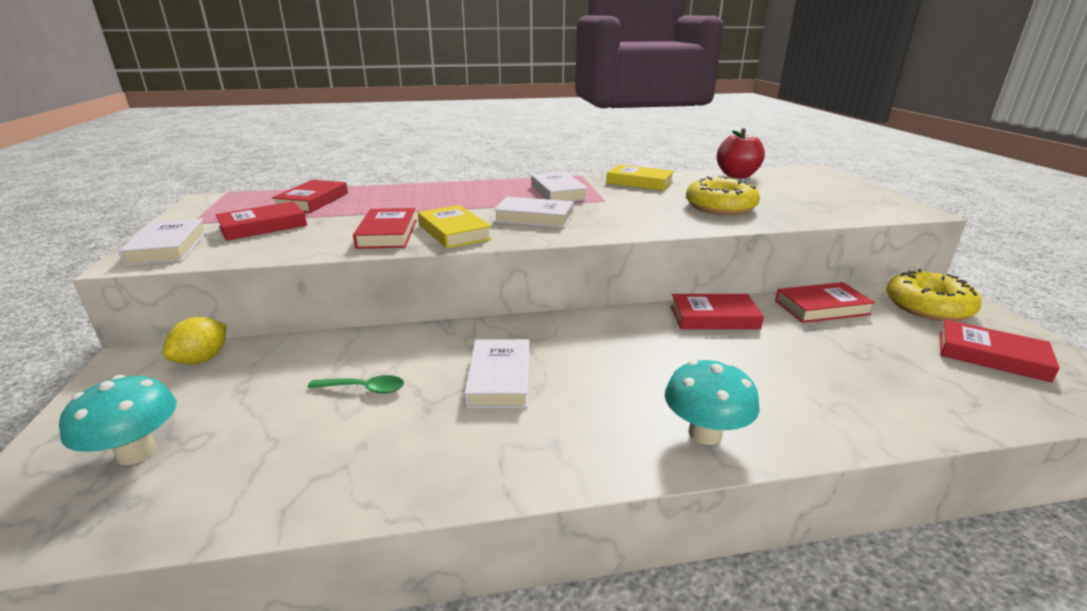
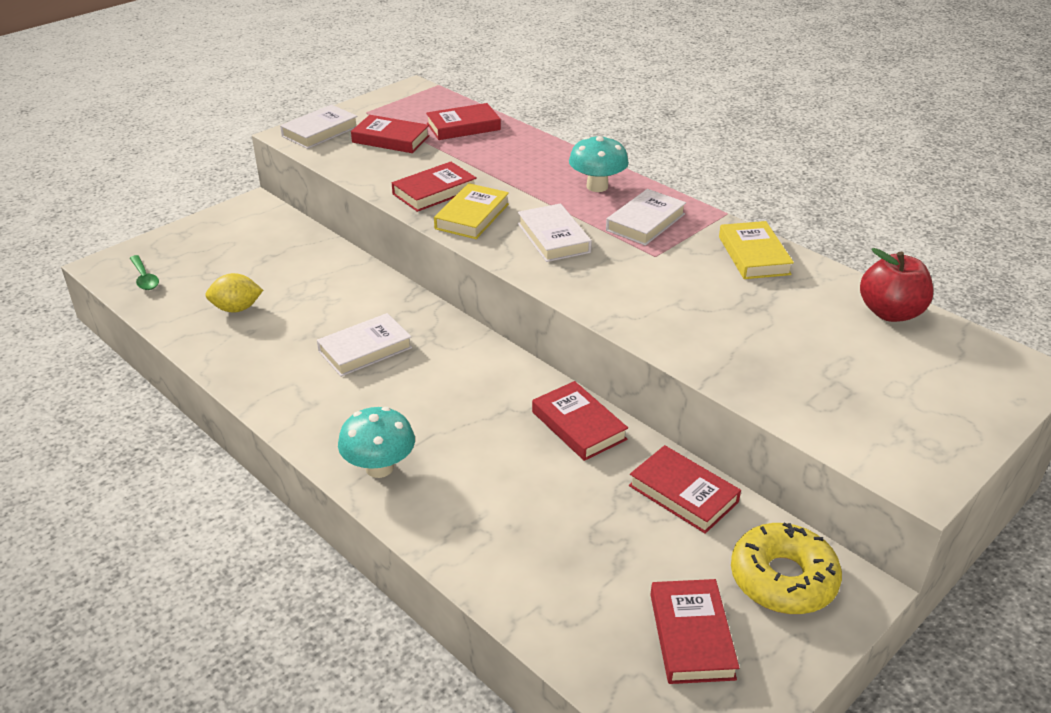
camera: 55 degrees right, 10 degrees up
(136, 452) = (187, 264): turquoise mushroom -> turquoise mushroom (597, 186)
(202, 359) = (279, 226): yellow lemon -> yellow lemon (237, 308)
(364, 389) = (303, 301): green spoon -> green spoon (144, 278)
(720, 207) = (730, 330): yellow donut -> none

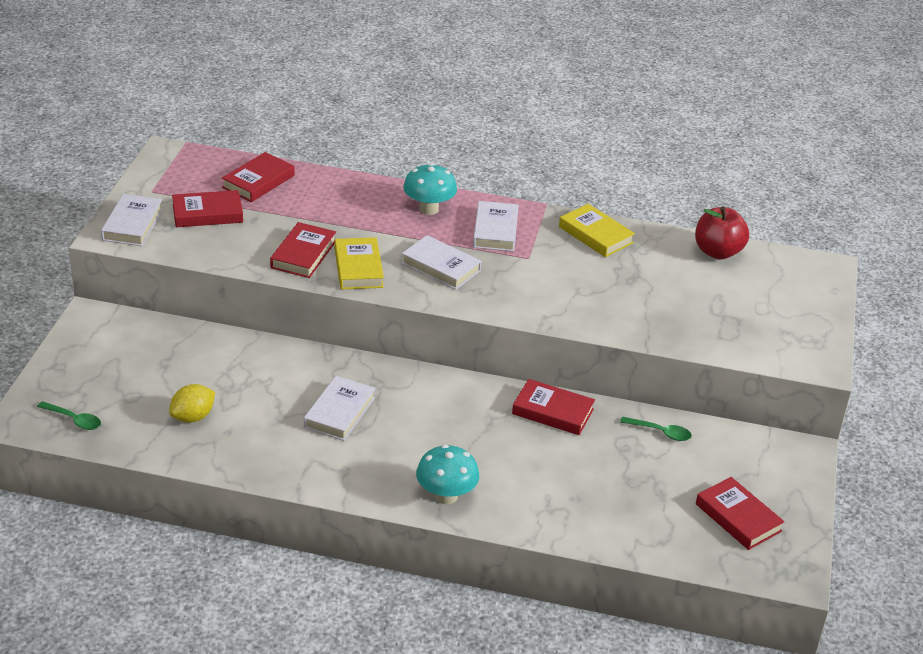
camera: 35 degrees left, 0 degrees up
(683, 494) = (660, 432): red book -> green spoon
(783, 579) = (761, 462): yellow donut -> none

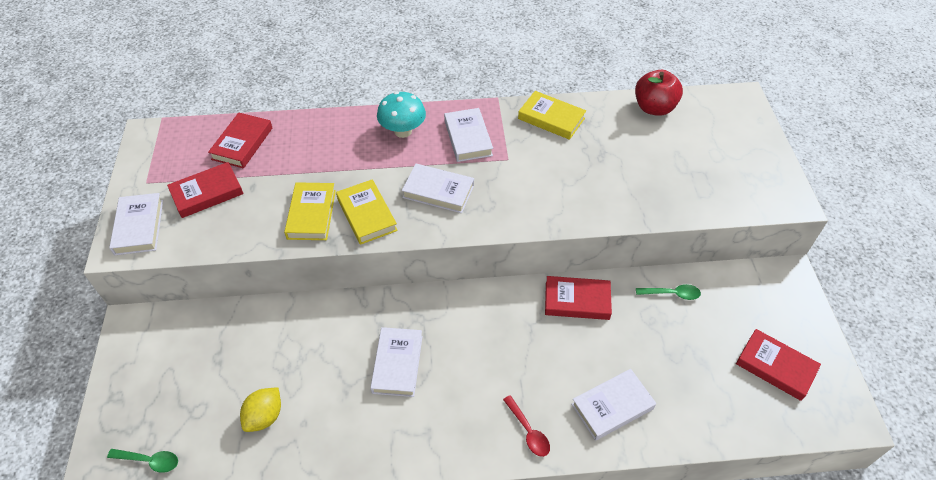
camera: 15 degrees left, 15 degrees up
(303, 254) = (311, 214): red book -> yellow book
(446, 496) = (528, 431): turquoise mushroom -> red spoon
(542, 501) = (612, 406): none -> white book

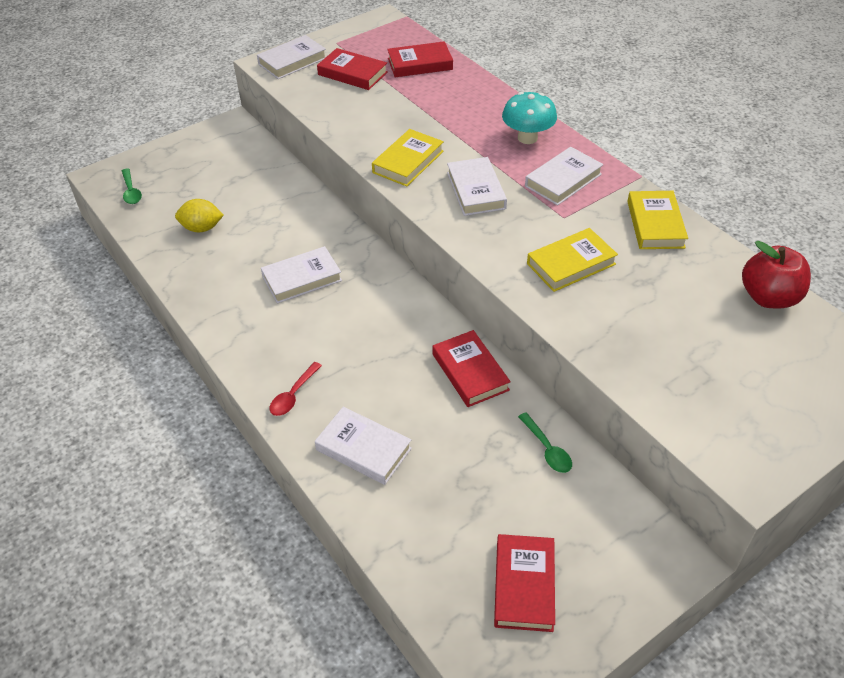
camera: 60 degrees right, 5 degrees down
(311, 214) = (380, 133): yellow book -> yellow book (571, 264)

